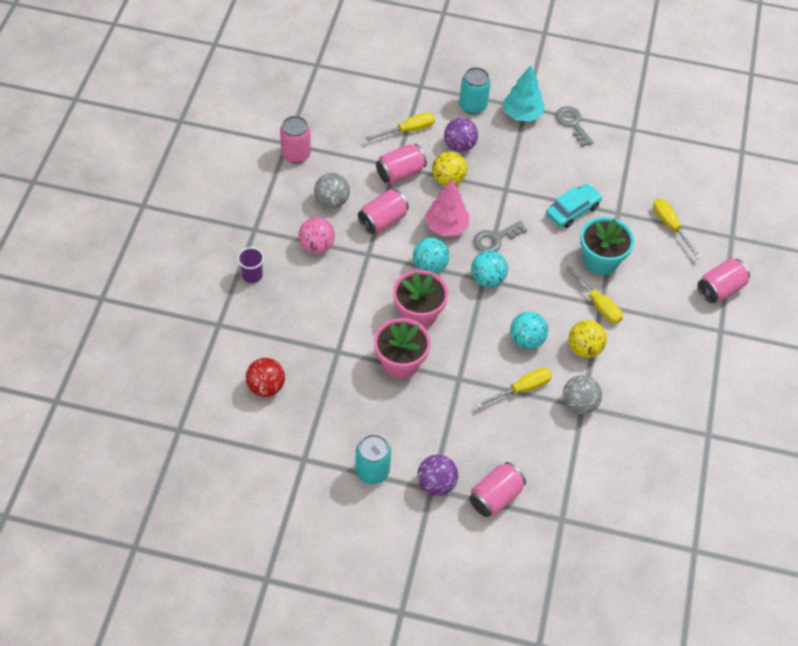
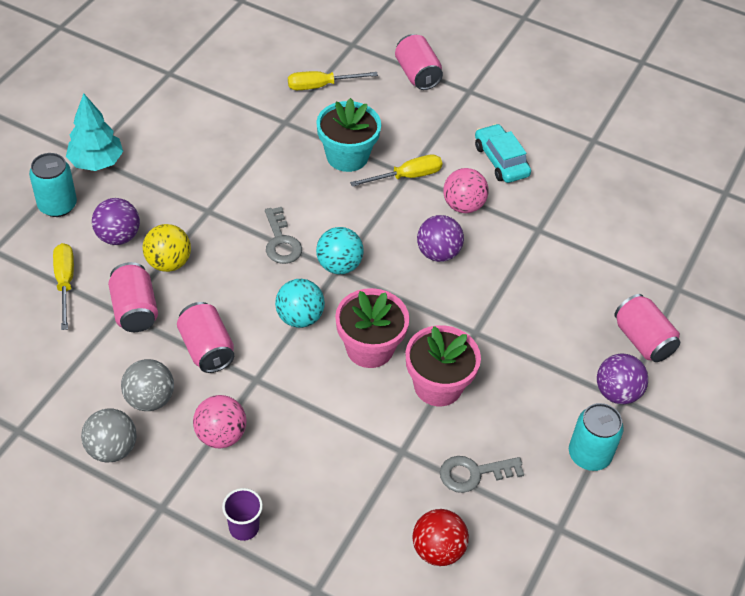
camera: 75 degrees left, 5 degrees down
(296, 154) = (45, 423): pink can -> none
(446, 226) = (243, 284): pink tree -> none
(522, 389) = (504, 276): yellow screwdriver -> none
(526, 340) = (438, 253): turquoise ball -> purple ball
(572, 124) = (135, 121): grey key -> grey key (474, 473)
(572, 210) = (266, 159): turquoise car -> turquoise car (501, 160)
(579, 404) = (535, 231): grey ball -> grey ball (112, 449)
(584, 348) = (463, 205): yellow ball -> pink ball

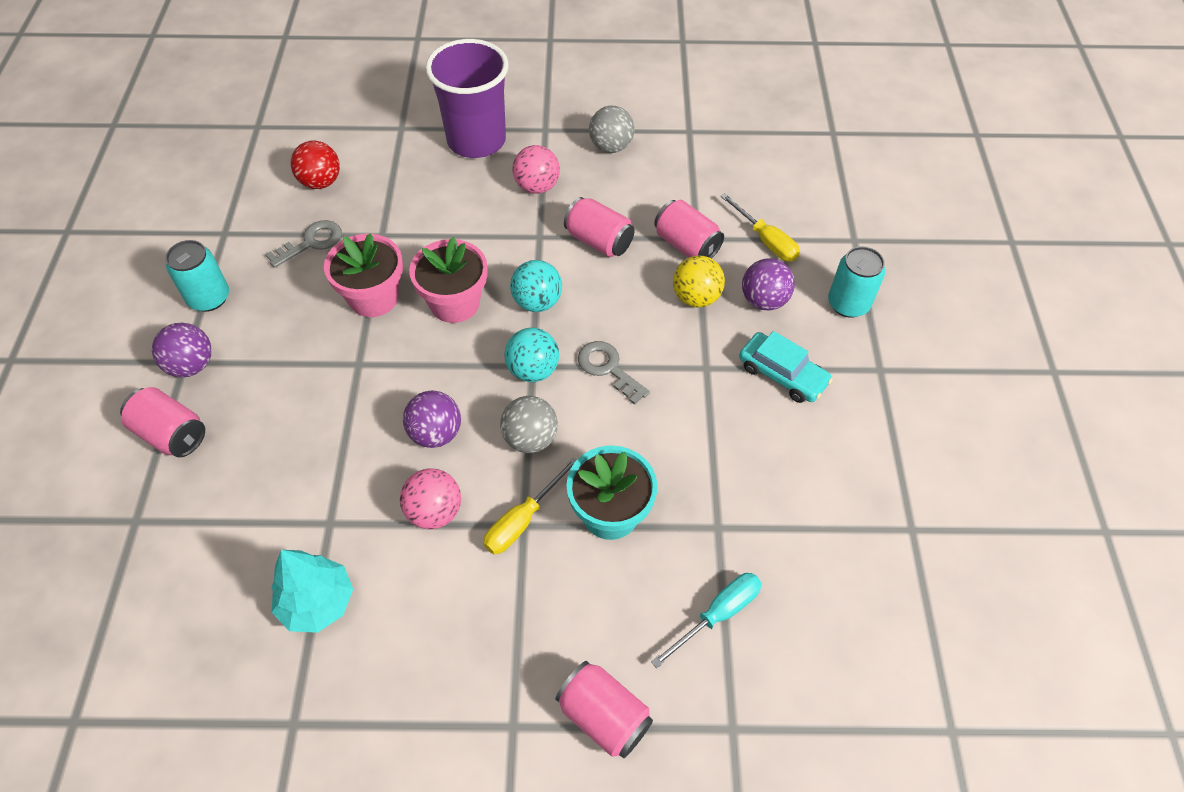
camera: 155 degrees right, 5 degrees up
(96, 162) = (863, 366): turquoise tree -> turquoise tree (317, 602)
(150, 399) = (612, 187): grey ball -> grey ball (530, 439)
(244, 527) = (476, 140): purple cup -> purple cup, size x2.41
(321, 86) = (718, 614): yellow screwdriver -> turquoise screwdriver
(501, 160) = (414, 610): turquoise car -> turquoise car (782, 374)

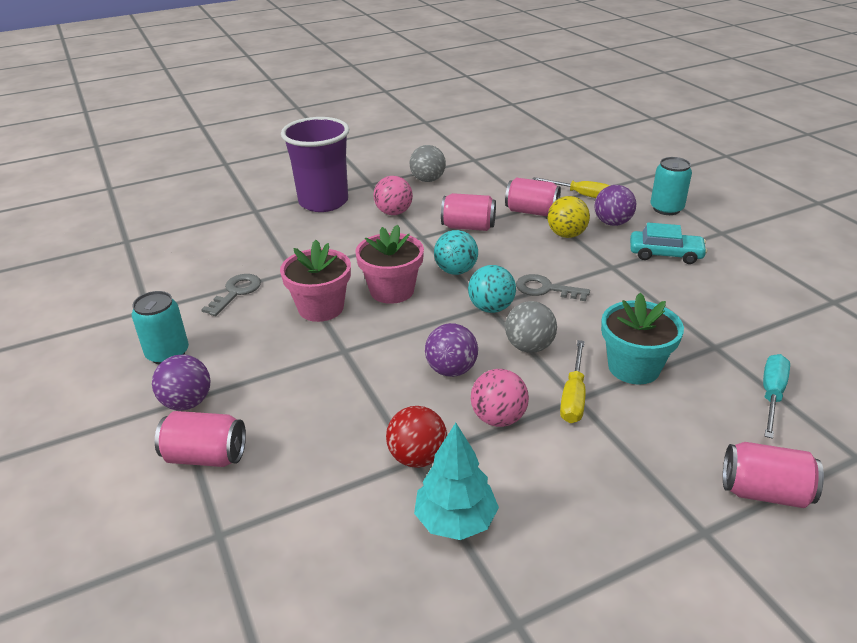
camera: 25 degrees left, 20 degrees down
(321, 182) = (213, 256): red ball -> red ball (417, 457)

